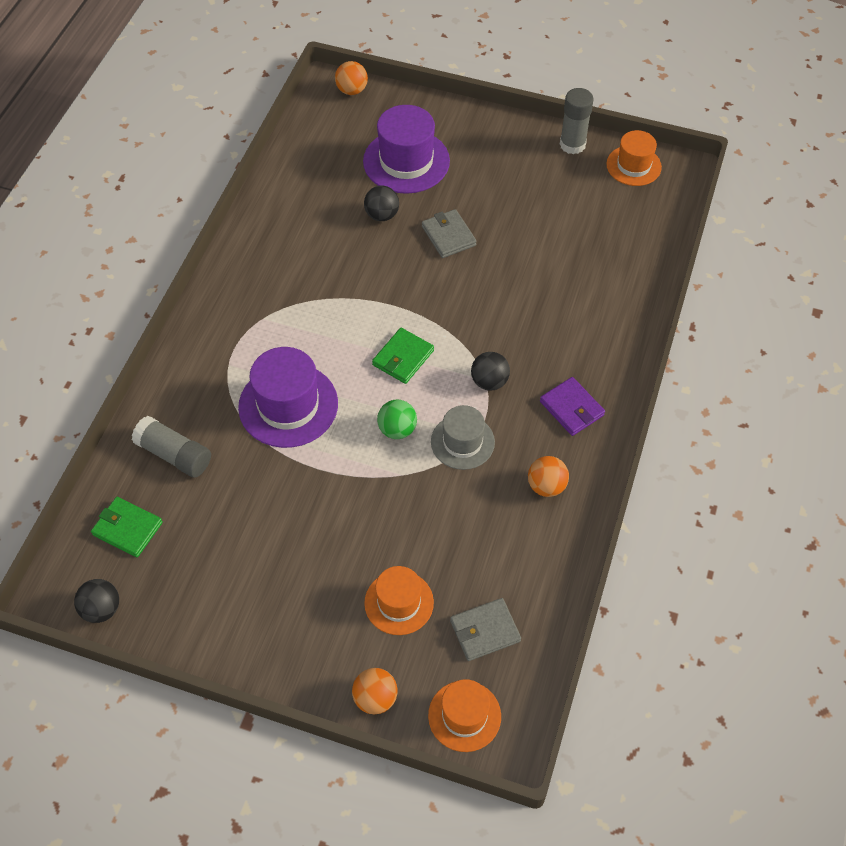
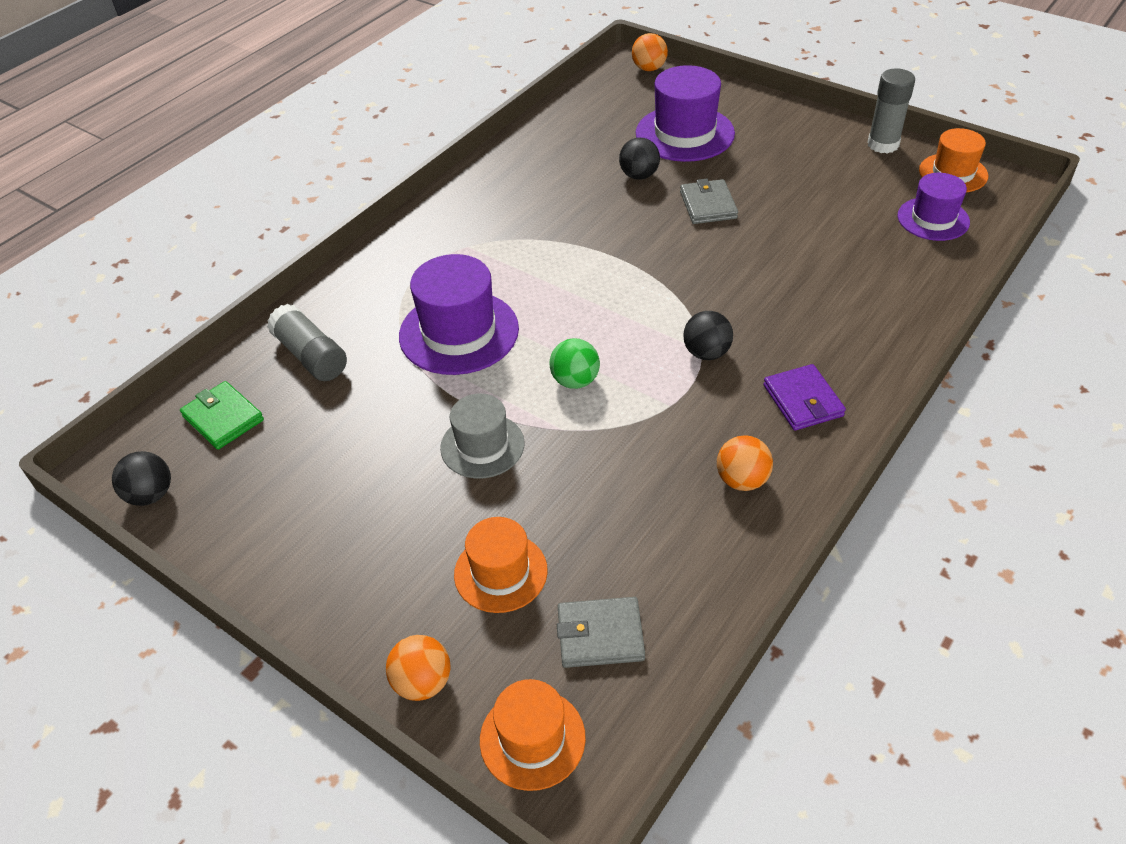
camera: 20 degrees right, 10 degrees down
(403, 358) = (610, 310): green wallet -> none
(462, 442) = (650, 409): grey hat -> grey hat (482, 446)
(628, 216) = (933, 219): none -> purple hat

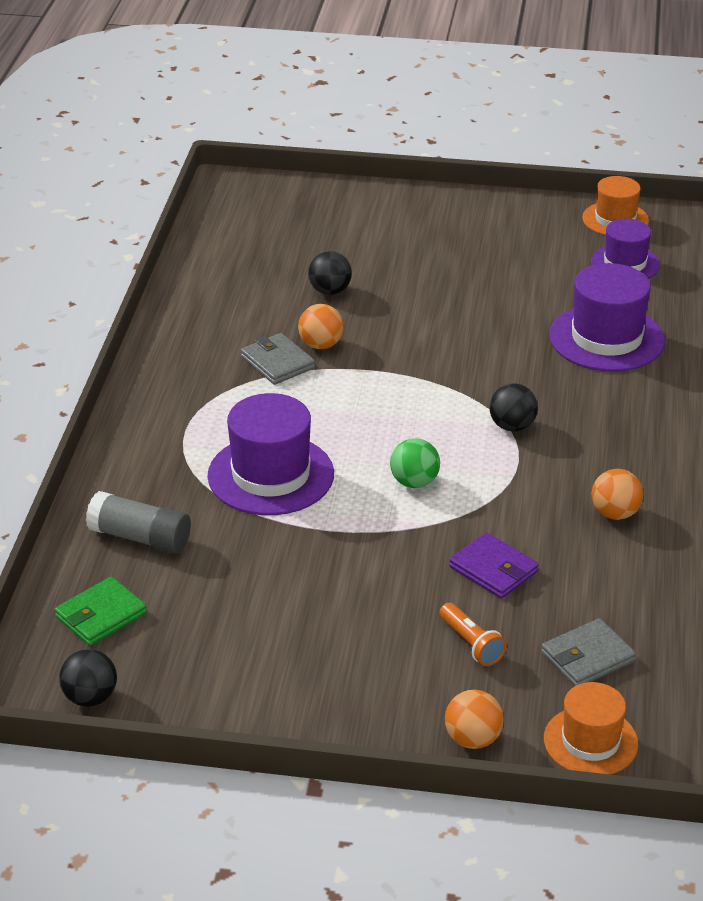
camera: 30 degrees left, 10 degrees down
(223, 418) = (101, 615): green wallet -> green wallet turned 60 degrees counterclockwise
(482, 446) = (374, 558): grey hat -> none
(500, 572) = (471, 644): orange hat -> orange flashlight
(649, 69) = (256, 185): orange ball -> orange ball (321, 345)
(685, 133) = (343, 241): purple hat -> purple hat (606, 338)
(708, 205) = (417, 301): grey wallet -> grey wallet (277, 362)
(803, 400) = (620, 439): purple wallet -> purple wallet (493, 569)
(883, 144) = (537, 208): grey glue stick -> none

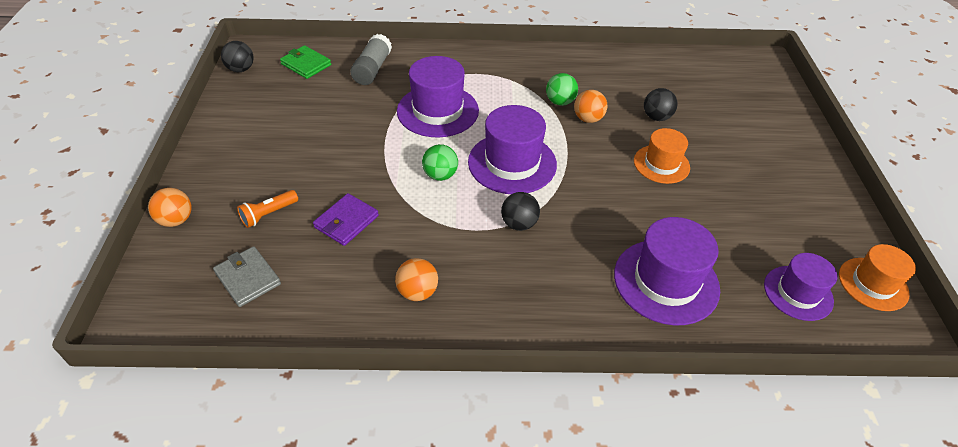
camera: 80 degrees right, 10 degrees up
(277, 362) = (560, 102): grey wallet -> green ball
(400, 419) = (512, 163): none -> purple hat
(590, 741) = (160, 282): orange hat -> orange hat (661, 164)

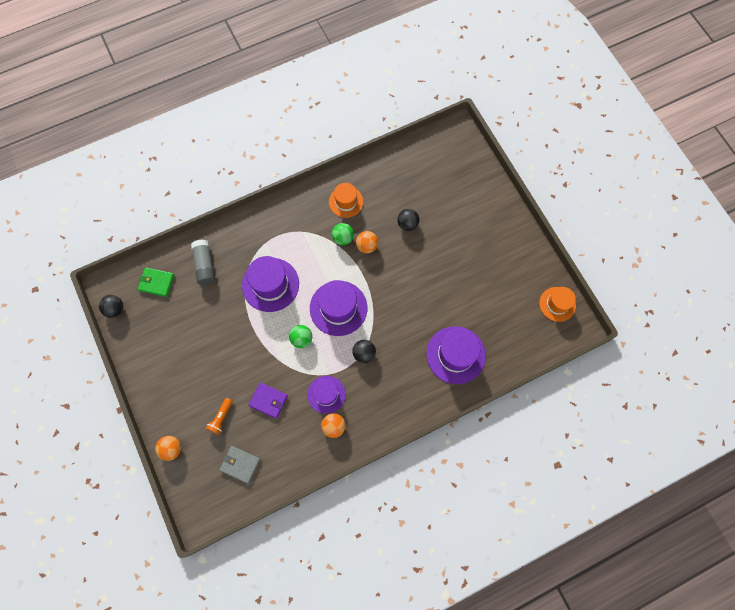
camera: 25 degrees left, 25 degrees up
(346, 222) = (268, 400): purple wallet -> purple wallet turned 75 degrees counterclockwise
(661, 164) = (424, 266): orange hat -> orange hat (346, 202)
(798, 293) = (522, 329): purple hat -> purple hat (326, 394)

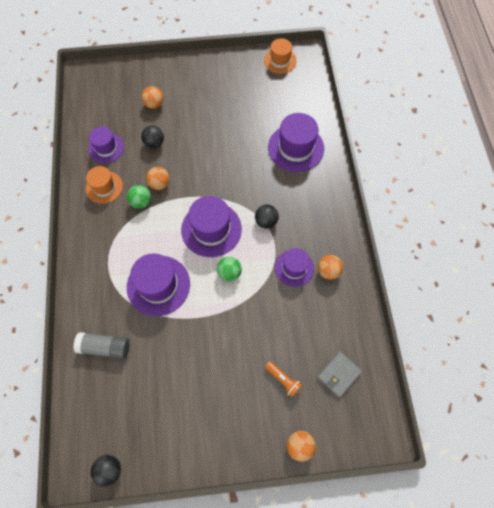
camera: 70 degrees left, 5 degrees down
(156, 282) = (99, 409): green wallet -> none
(268, 400) = (281, 325): purple wallet -> none
(386, 185) = (106, 148): none -> purple hat
(450, 206) = (154, 104): none -> orange ball

